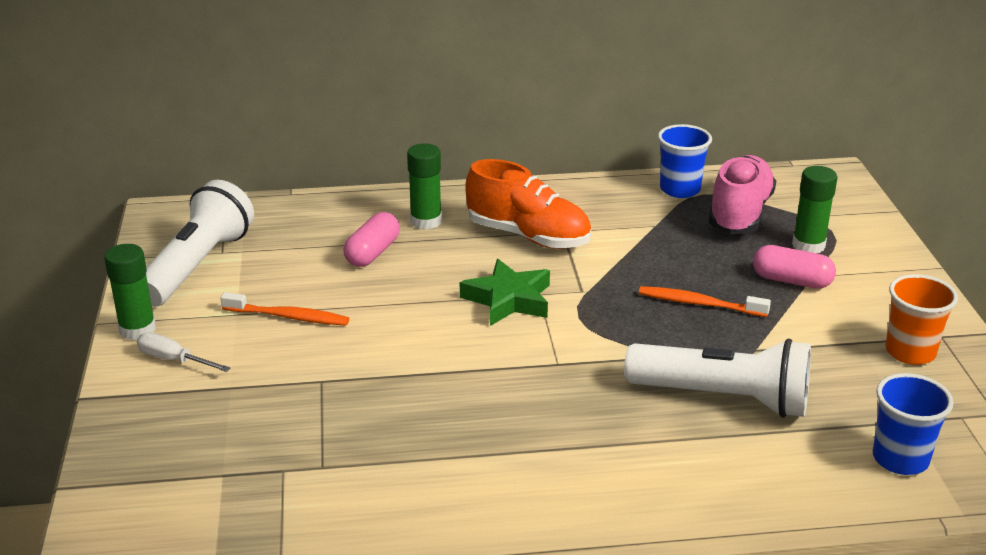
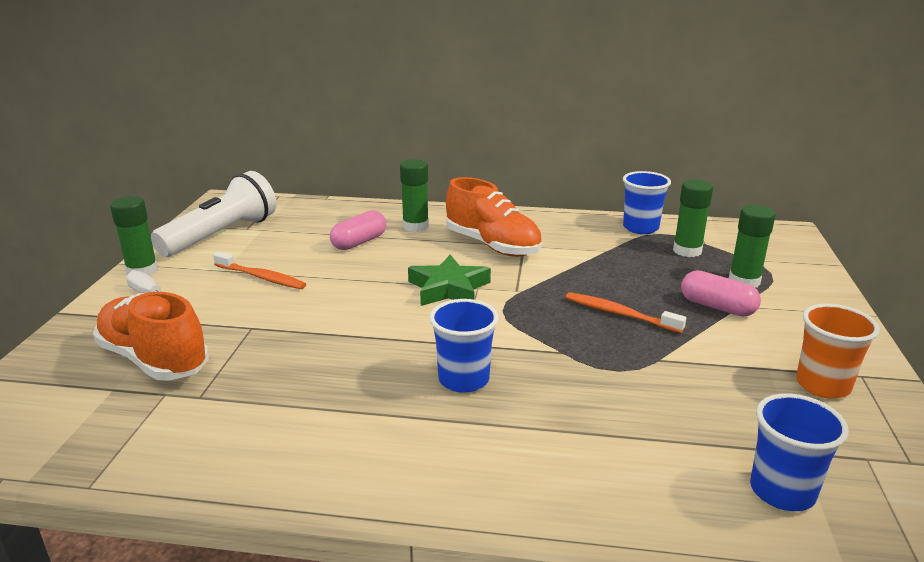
camera: 15 degrees right, 5 degrees down
(242, 435) = (154, 359): none -> orange shoe
(579, 402) = (463, 379): none -> blue cup
(724, 398) = (608, 398): white flashlight -> none
(739, 214) = (687, 251): pink shoe -> green glue stick

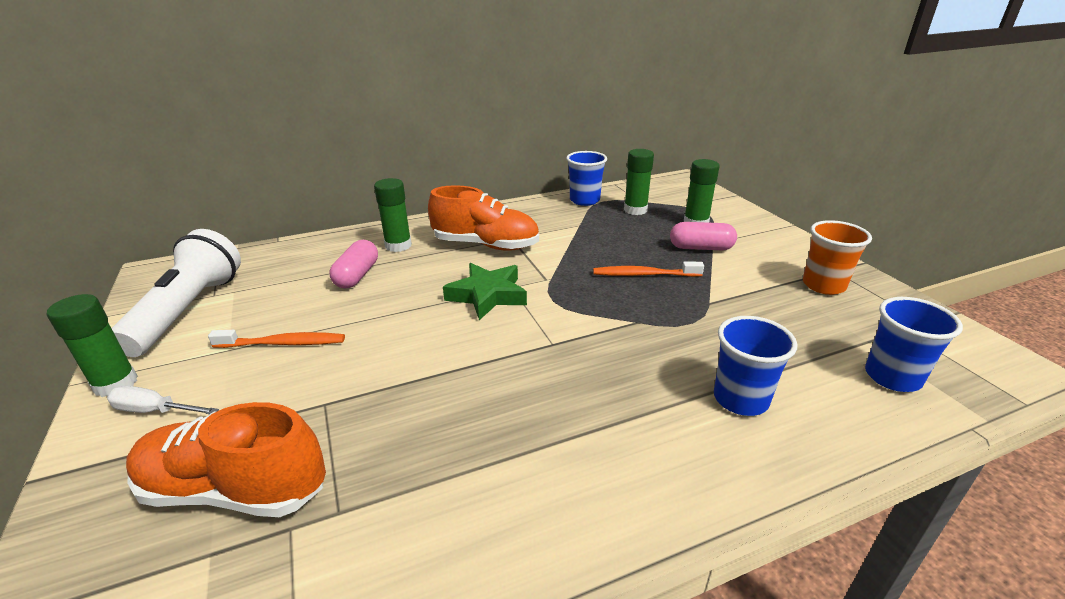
camera: 30 degrees left, 5 degrees up
(463, 379) = (588, 377): blue cup -> blue cup (740, 399)

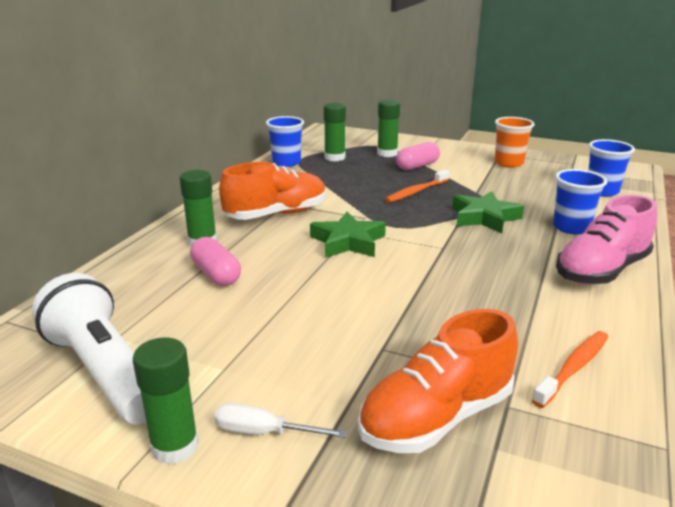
camera: 45 degrees left, 5 degrees down
(155, 411) = (264, 432): white screwdriver -> white screwdriver turned 45 degrees clockwise
(283, 343) = (264, 339): orange toothbrush -> orange toothbrush (573, 368)
(658, 334) = (484, 217): none -> green star
(666, 471) = (601, 270): none -> pink shoe

